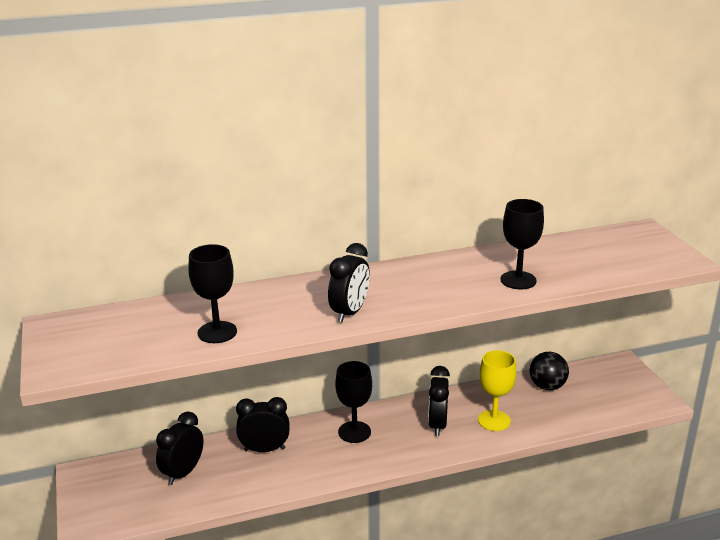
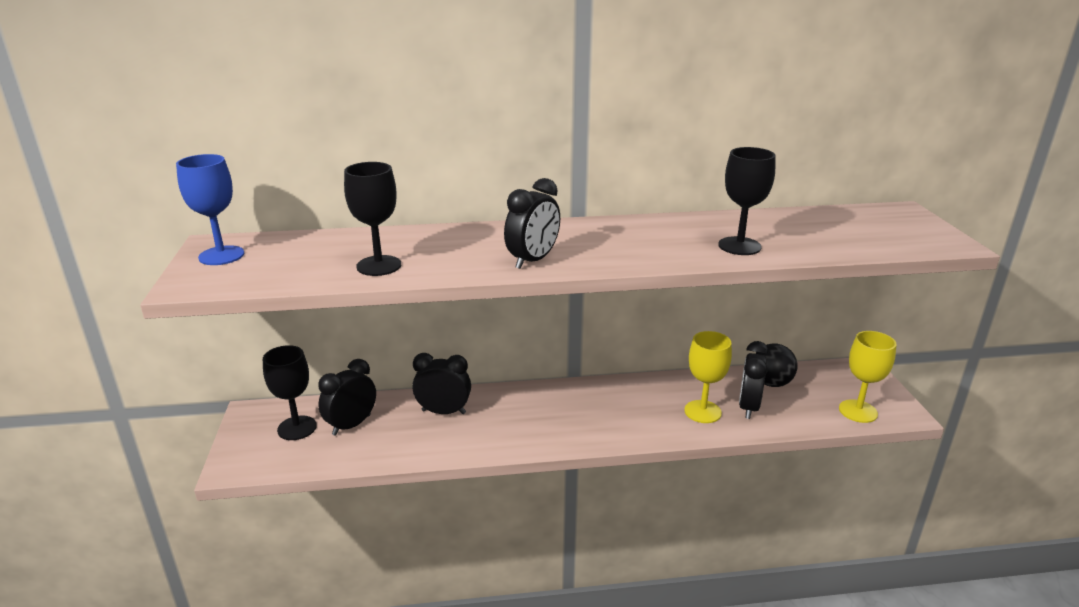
camera: 10 degrees right, 0 degrees up
(67, 336) = (221, 255): none -> blue goblet
(354, 432) = (544, 405): black goblet -> black goblet (297, 428)
(437, 425) = (637, 409): black clock -> black clock (748, 407)
(623, 404) = (858, 411): none -> yellow goblet

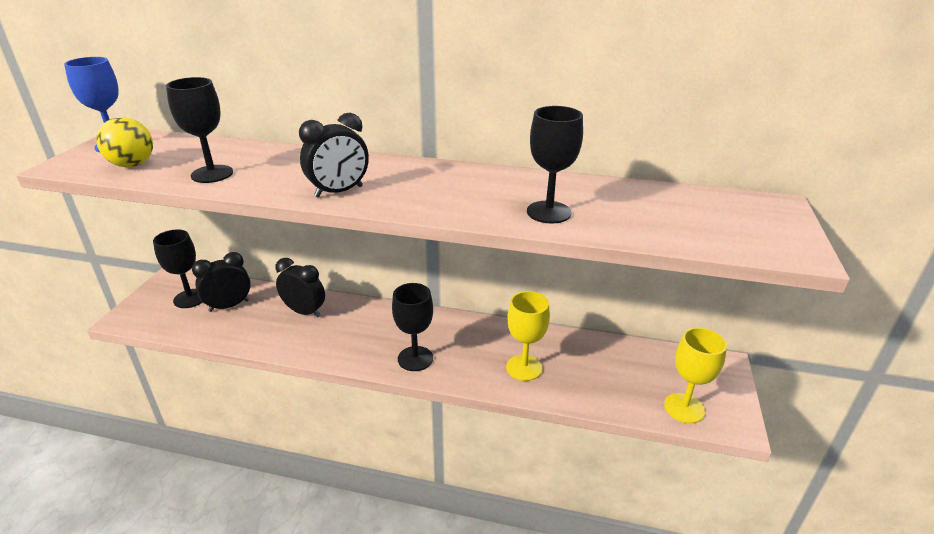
camera: 20 degrees right, 5 degrees up
(274, 271) = (132, 165): none -> yellow ball
(595, 428) = (415, 358): none -> black goblet
(748, 407) = (572, 374): black clock -> none
(771, 383) = (613, 356): black ball -> none

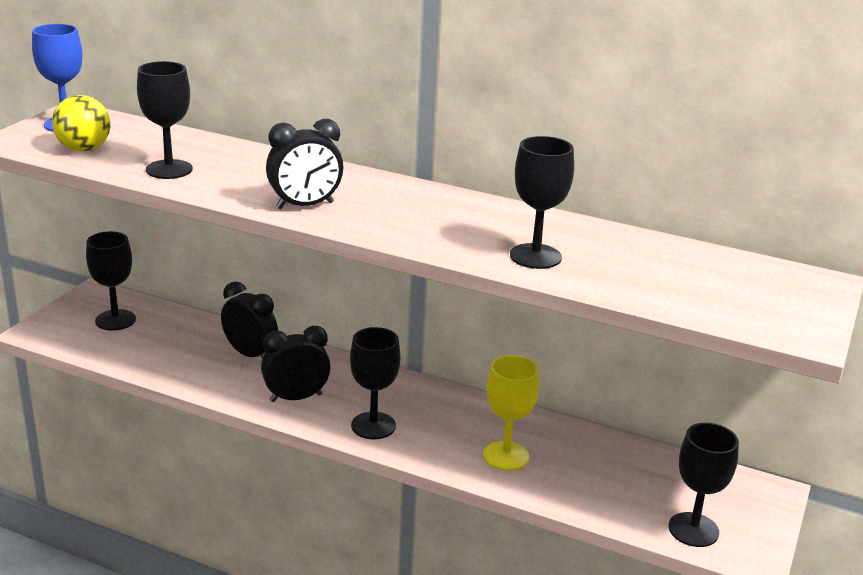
camera: 10 degrees right, 5 degrees down
(229, 306) = (160, 335): black clock -> black clock (296, 398)
(684, 408) = (693, 530): yellow goblet -> black goblet

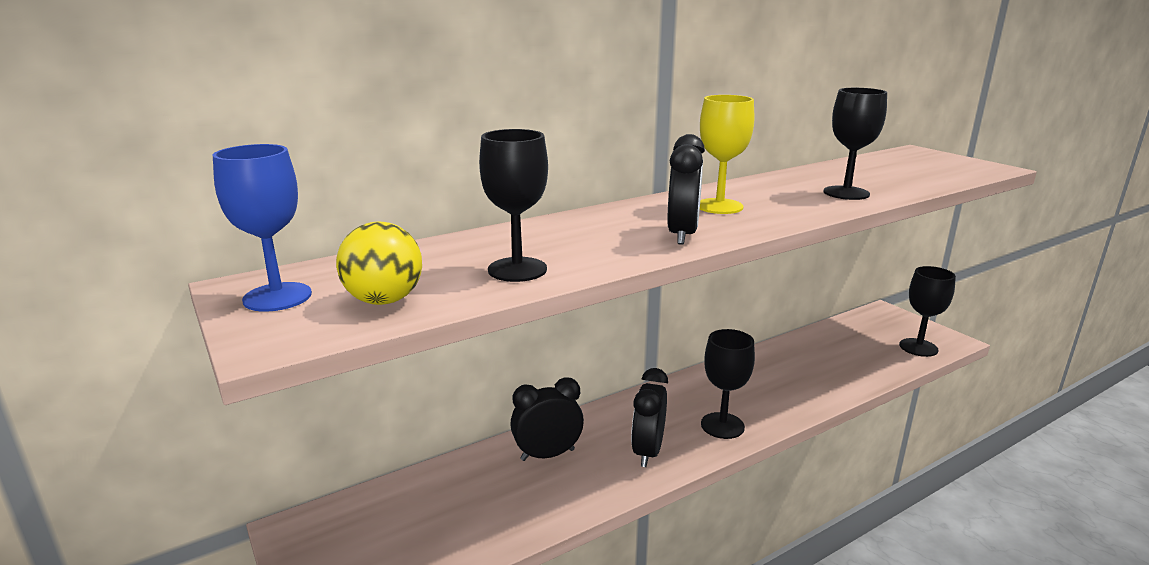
camera: 55 degrees left, 5 degrees down
(115, 320) = (377, 529): black goblet -> none
(506, 456) = (800, 382): yellow goblet -> yellow goblet (719, 206)

